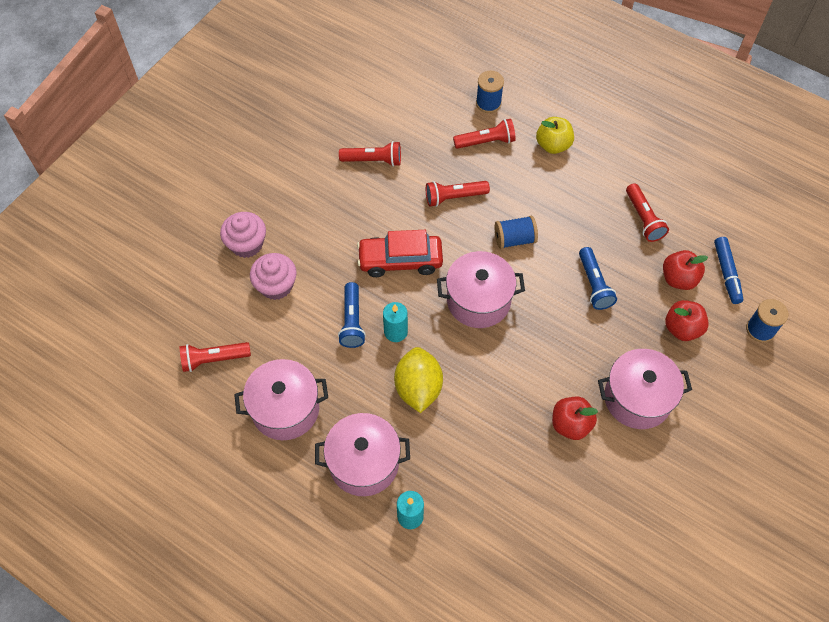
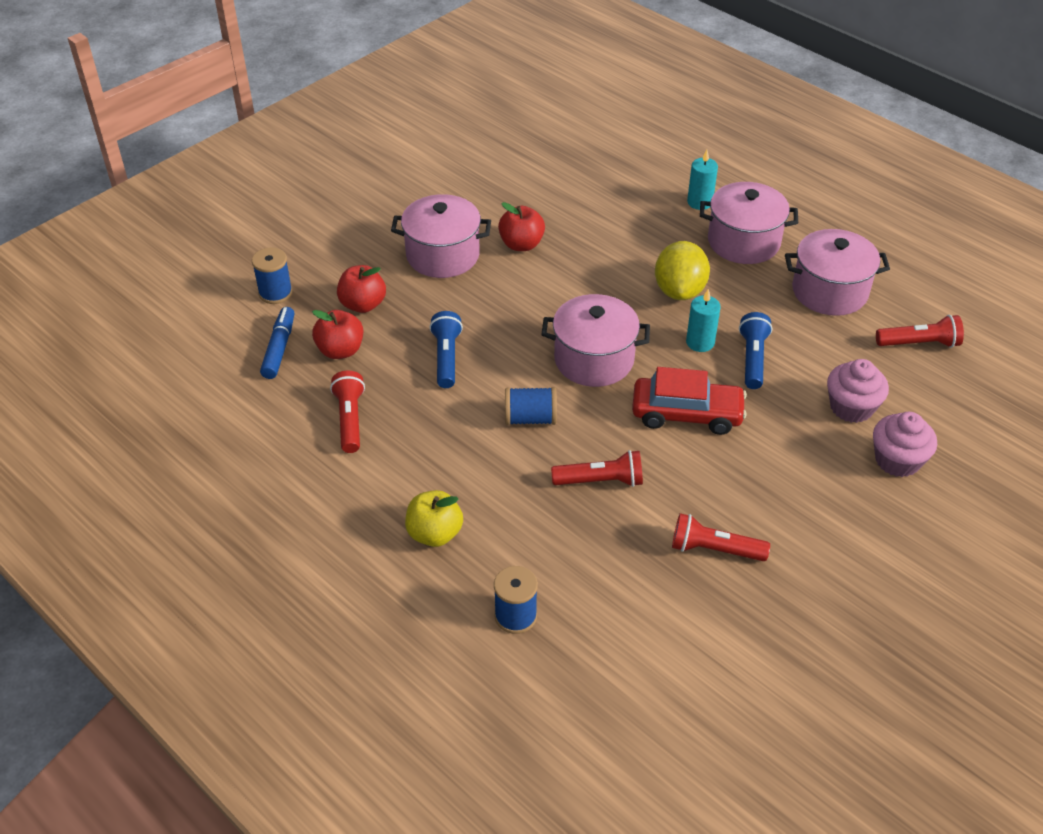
camera: 170 degrees left, 15 degrees down
(486, 142) = (535, 553): red flashlight -> none

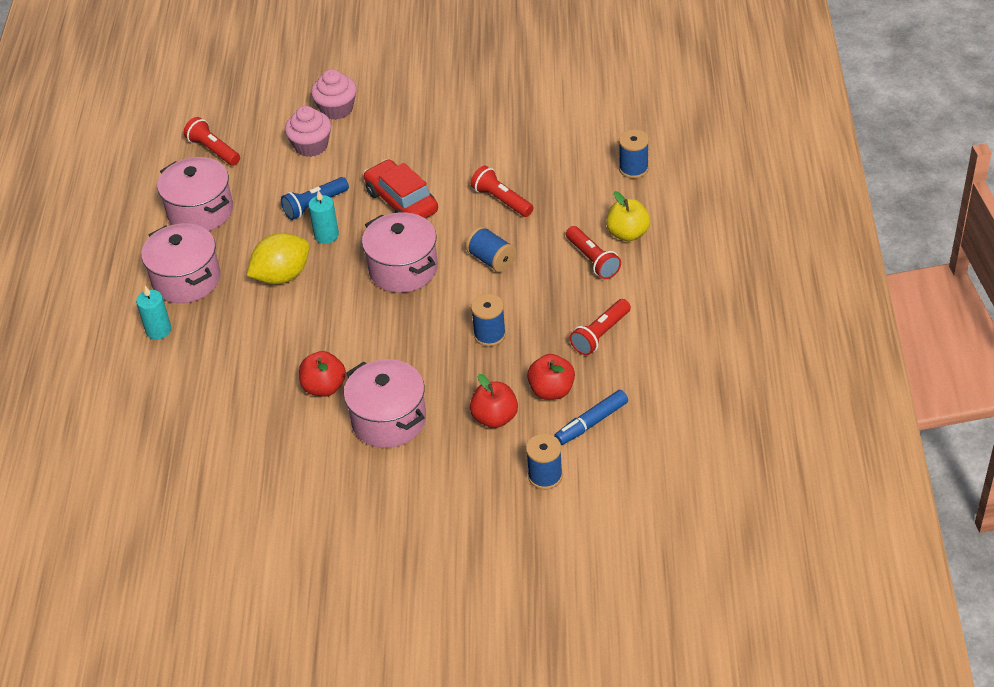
camera: 130 degrees left, 0 degrees up
(446, 358) = (489, 335): blue flashlight -> blue spool
(714, 549) = (493, 133): red flashlight -> red flashlight (592, 260)

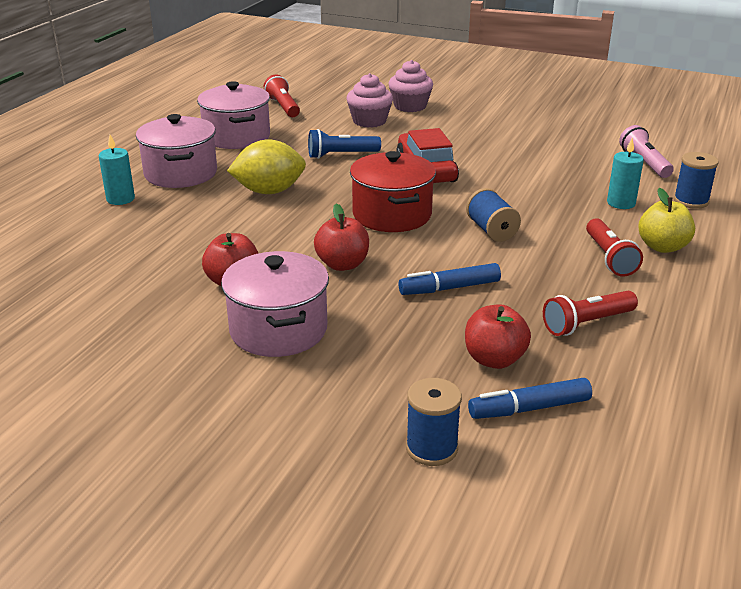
camera: 20 degrees right, 15 degrees down
(326, 235) = (335, 175): turquoise candle -> turquoise candle (621, 203)
(403, 269) = (392, 215): pink pot -> red pot
(489, 335) = (449, 288): blue spool -> blue marker
(495, 418) = (405, 365): red apple -> red apple (342, 264)
(501, 200) = (530, 191): red flashlight -> none
(581, 129) = (644, 163): none -> pink flashlight

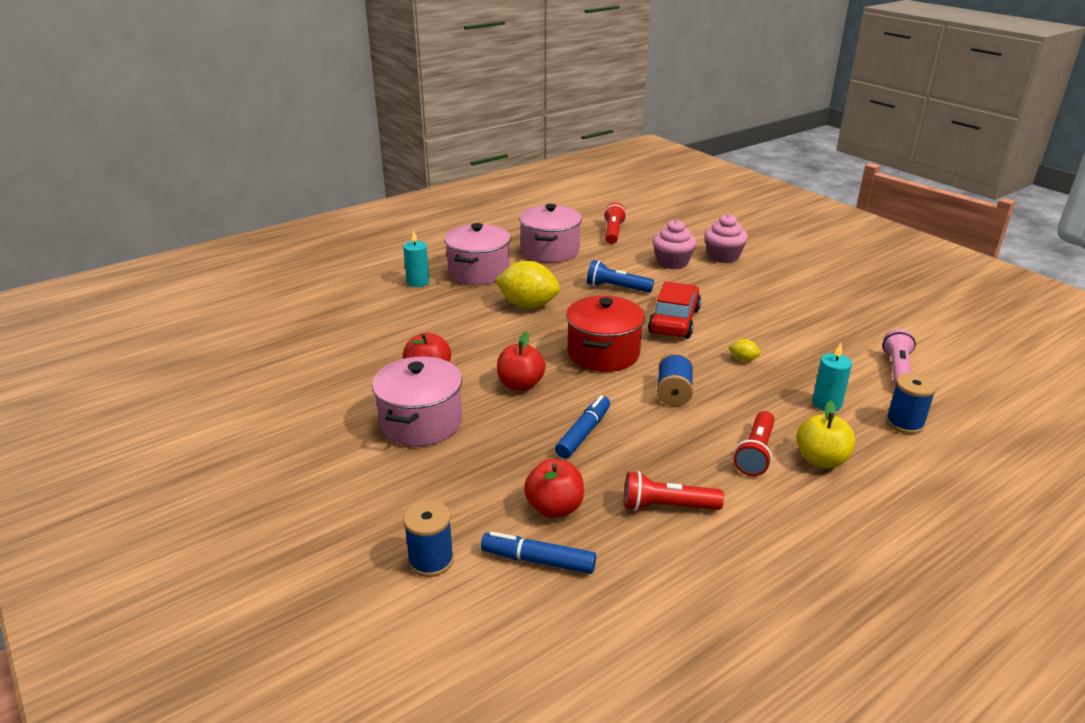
camera: 30 degrees right, 0 degrees up
(449, 288) = (583, 433): blue marker -> blue marker turned 105 degrees clockwise
(519, 187) = (743, 359): none -> yellow lemon

